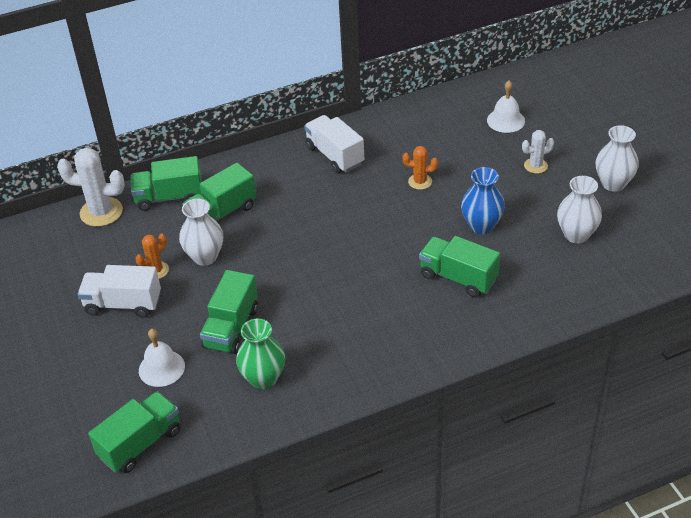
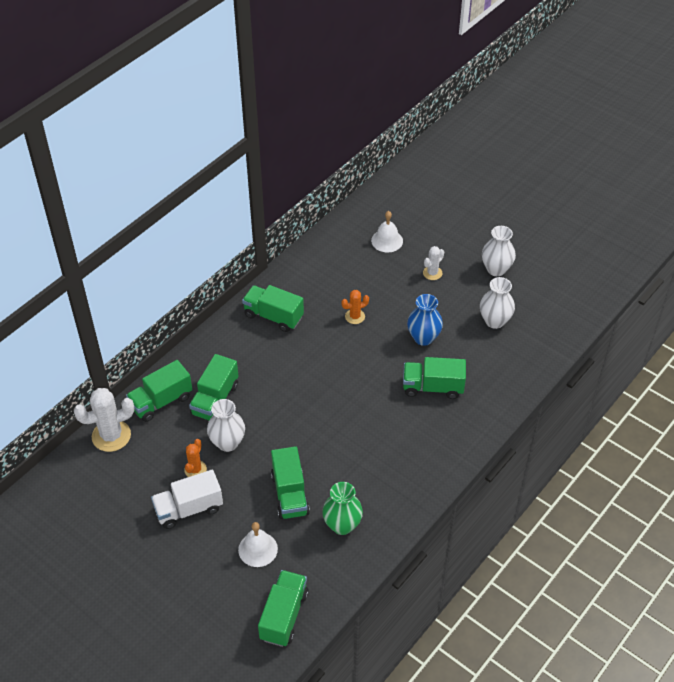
camera: 30 degrees left, 5 degrees up
(335, 156) = (273, 316): white truck -> green truck

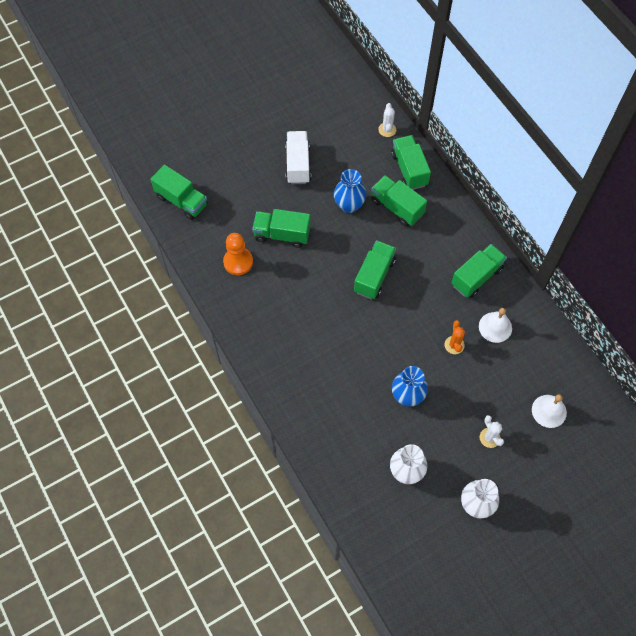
camera: 110 degrees right, 15 degrees up
(111, 436) = (387, 130): white cactus -> white cactus, size x0.56
(195, 470) = (332, 177): orange cactus -> none
(227, 443) = (349, 205): white vase -> blue vase
(258, 549) = (243, 199): white bell -> white bell (495, 327)
(342, 525) = (238, 262): green vase -> orange pawn
(432, 387) = (346, 381): green truck -> green truck (374, 276)

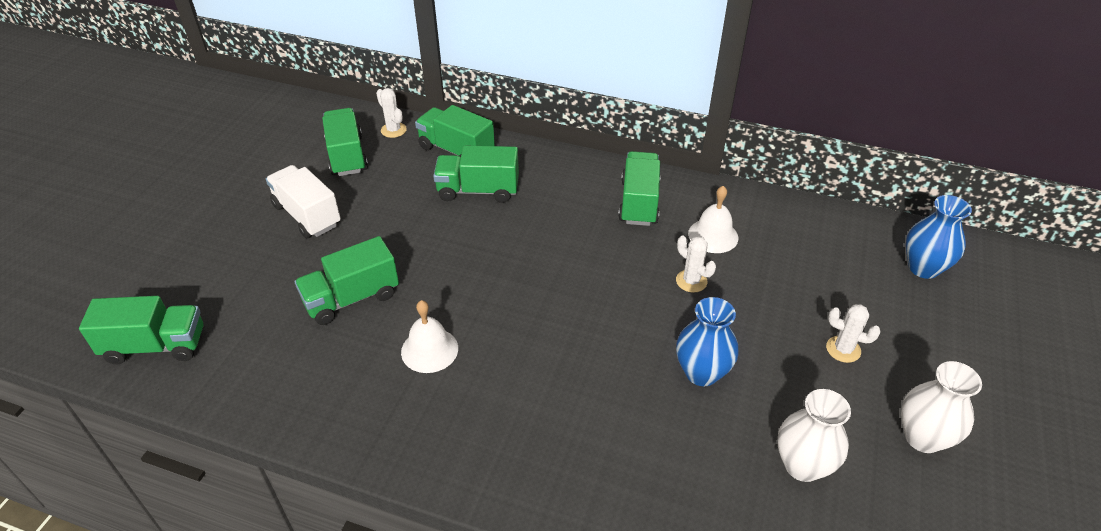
camera: 40 degrees left, 20 degrees down
(238, 262) = (312, 368): orange pawn -> none
(349, 205) = (416, 219): blue vase -> blue vase (923, 268)
(374, 276) = (520, 271): green truck -> green truck (347, 156)
(454, 345) = (691, 281): orange cactus -> white cactus
(549, 411) = (864, 277): white bell -> white bell (429, 350)

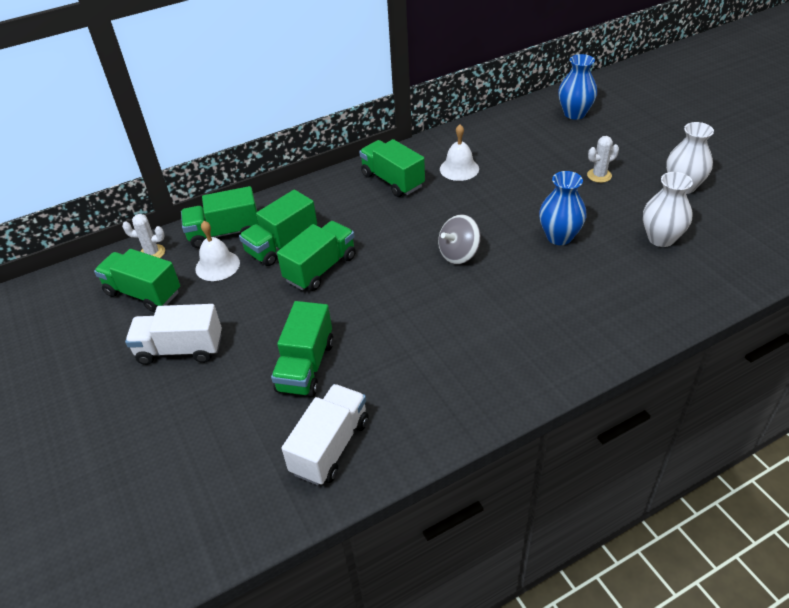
camera: 45 degrees left, 0 degrees up
(155, 346) = (209, 518): green truck -> green truck (320, 268)
(277, 371) = (330, 446): none -> white truck
(429, 350) = (405, 348): white bell -> white bell (217, 265)
(590, 310) = (459, 254): none -> grey spinning top
(691, 281) = (485, 199): white cactus -> none

